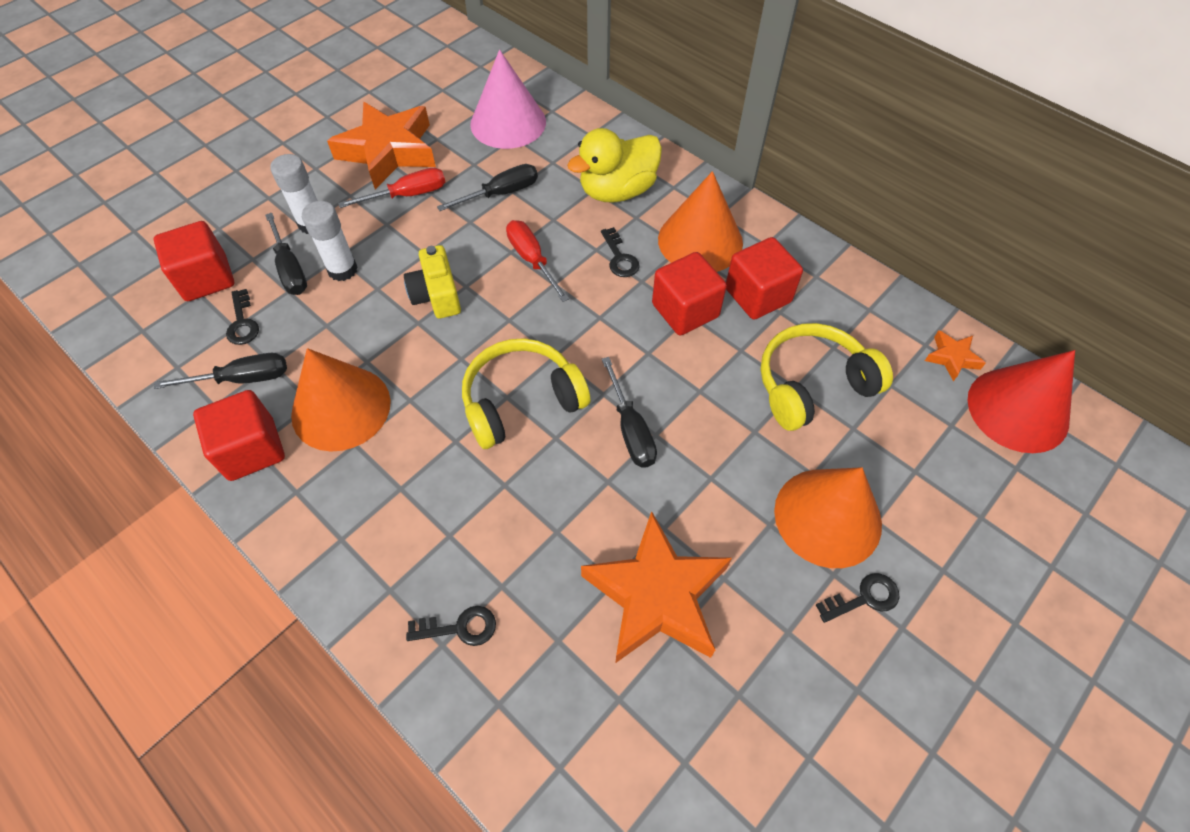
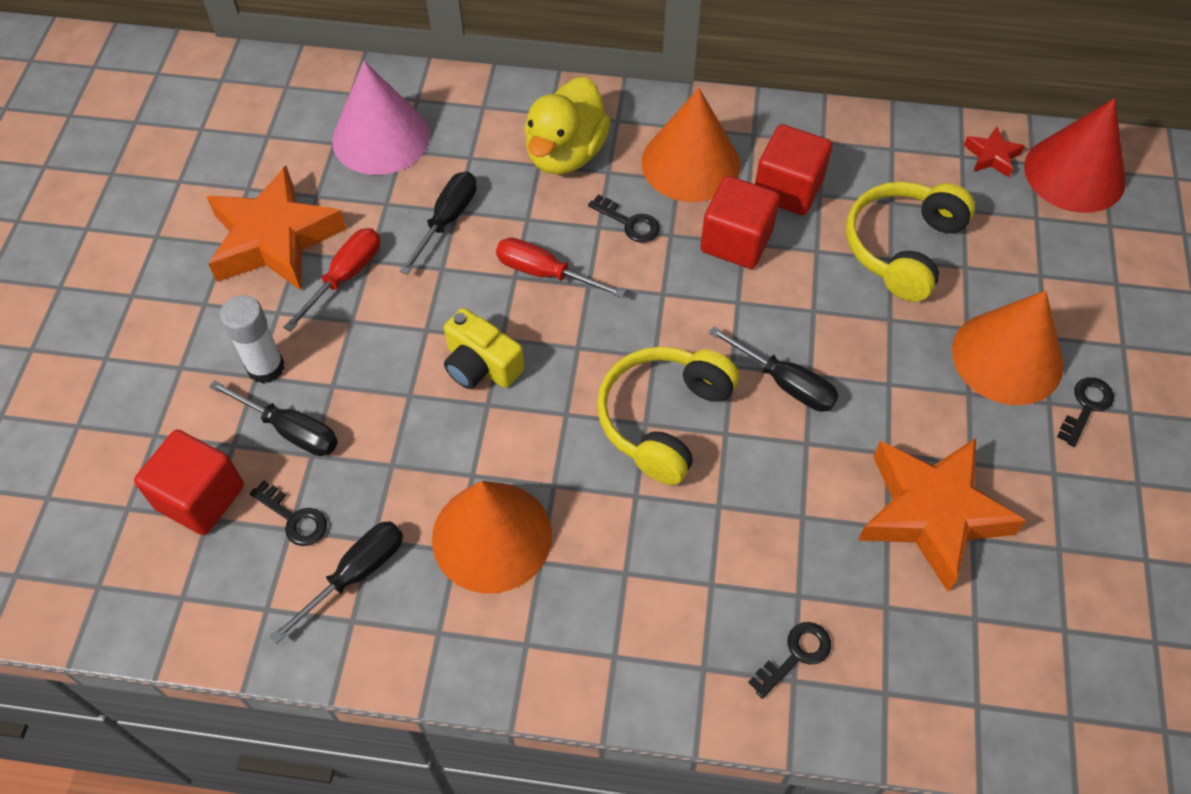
camera: 35 degrees left, 0 degrees up
(252, 449) = (439, 635): red cube -> none
(342, 270) = (352, 397): white glue stick -> none
(951, 358) = (991, 156): orange star -> red star

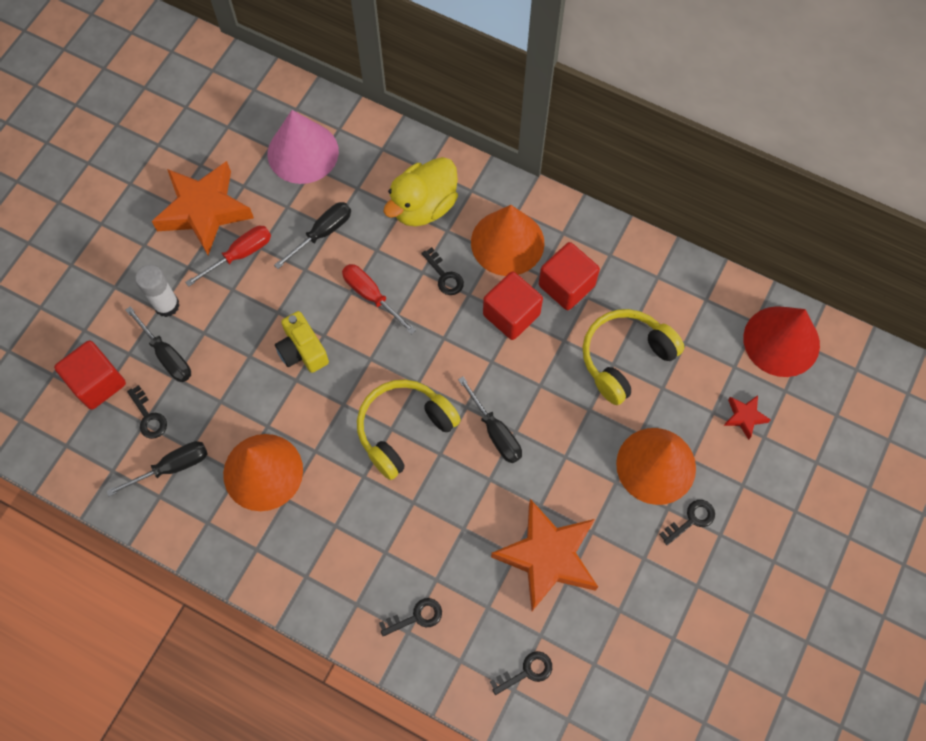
camera: 20 degrees right, 10 degrees up
(982, 674) = (526, 672): none -> black key
(991, 156) = (727, 307): red star -> red star (744, 417)

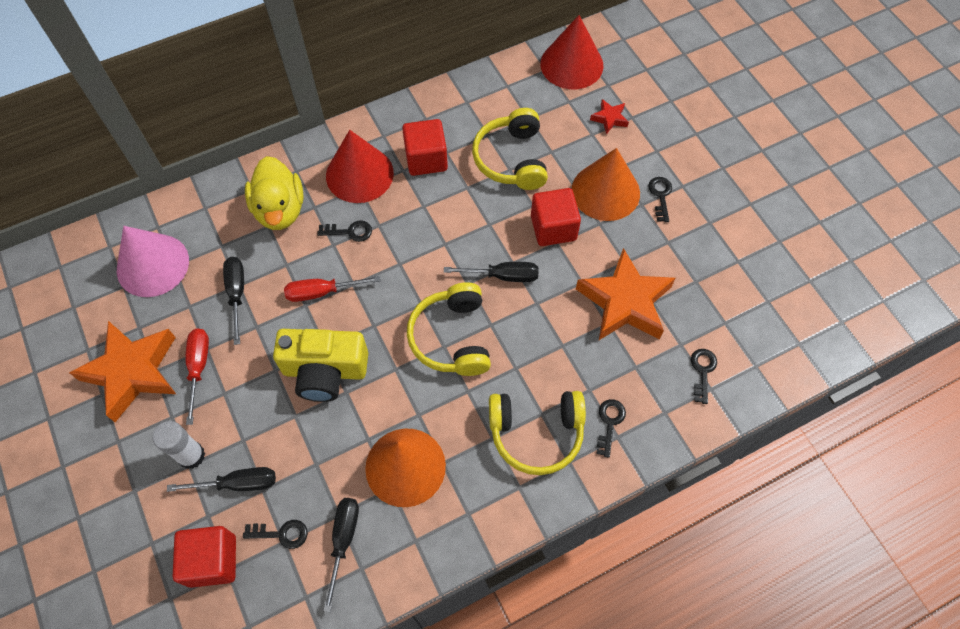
camera: 55 degrees left, 5 degrees down
(302, 350) = (325, 371): yellow camera -> yellow camera, size x1.54
(364, 559) = (536, 433): none -> yellow headphones
(507, 242) = (359, 174): orange cone -> red cone
(511, 314) = (419, 207): red cube -> red cube (553, 228)

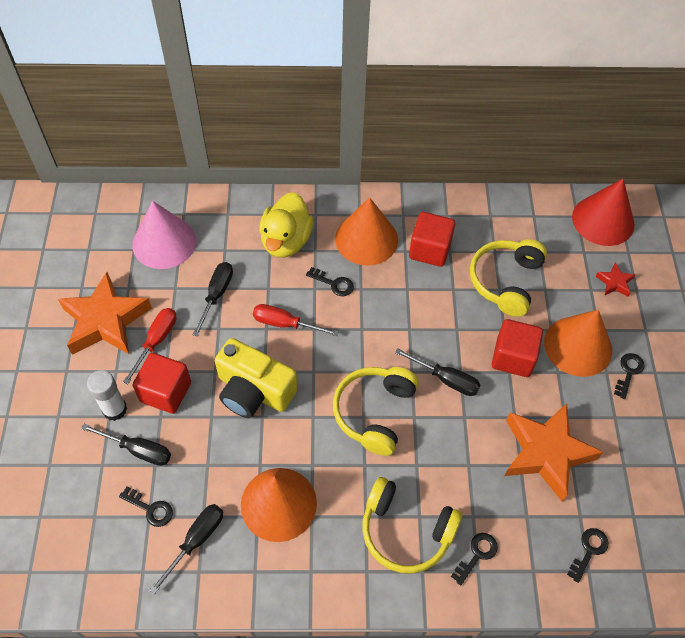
camera: 25 degrees right, 5 degrees down
(212, 560) = (87, 503): red cube -> red cube (166, 392)
(359, 174) = (366, 239): red cone -> orange cone

